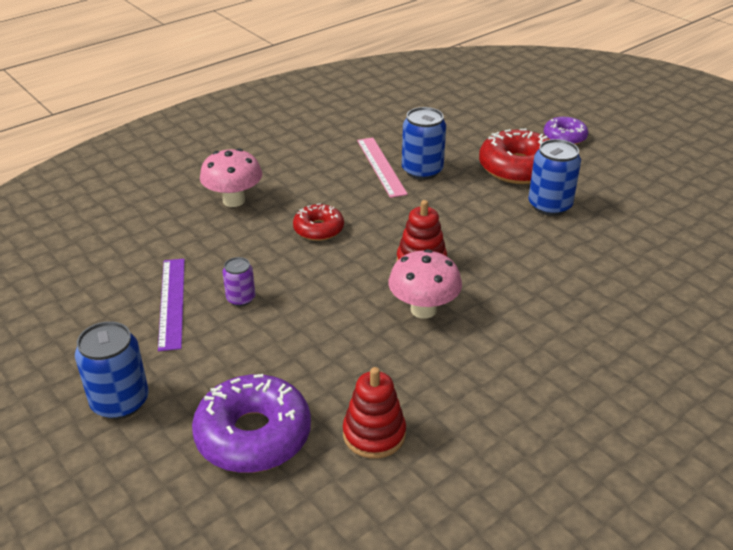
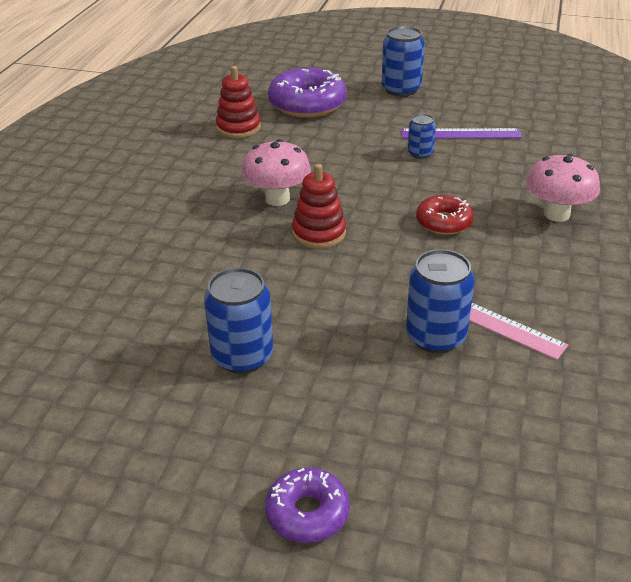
camera: 145 degrees right, 0 degrees up
(172, 302) = (460, 134): purple ruler -> purple ruler turned 45 degrees counterclockwise
(241, 298) = (420, 153): purple can -> blue can
(517, 168) = (327, 402): red donut -> none

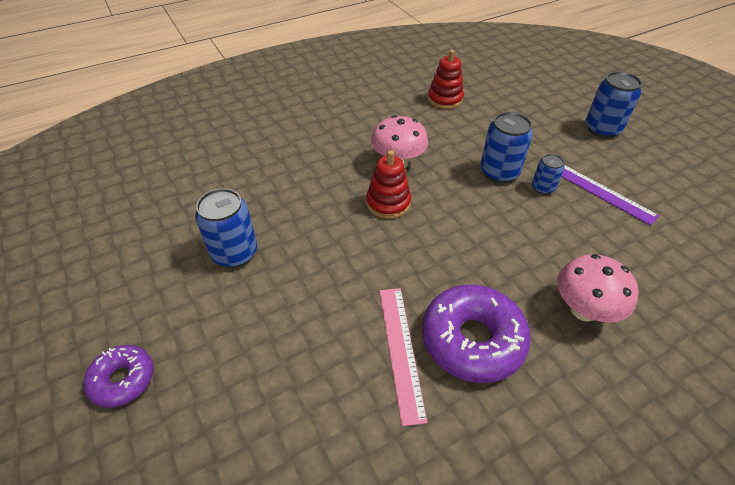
camera: 45 degrees right, 10 degrees up
(307, 104) = (514, 105): purple donut -> purple donut (472, 340)
(435, 337) = (350, 333): blue can -> blue can (499, 172)
(443, 222) = (481, 253): red donut -> none

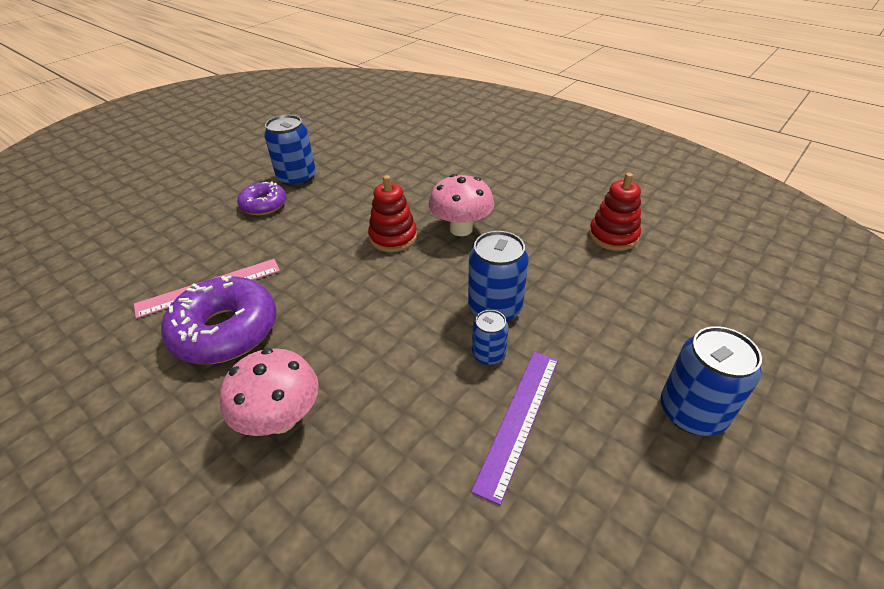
camera: 70 degrees right, 5 degrees down
(123, 380) = (176, 174): purple donut -> purple donut (264, 205)

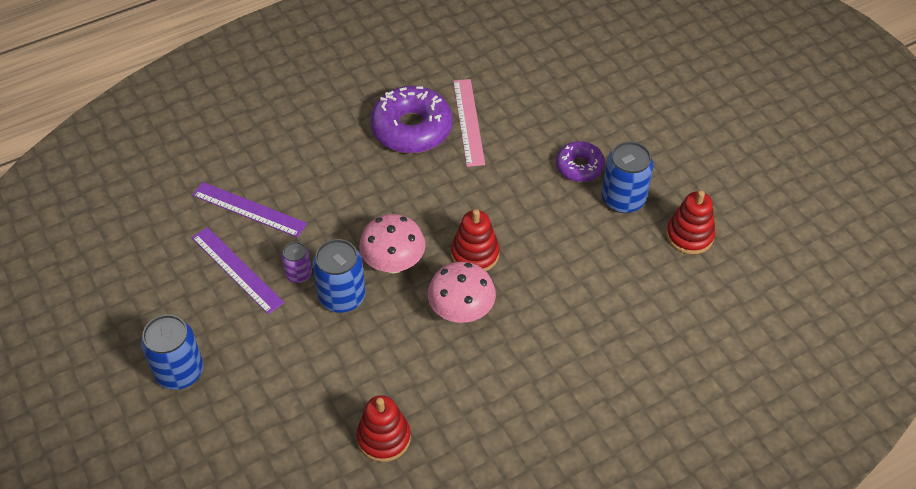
camera: 110 degrees right, 10 degrees up
(281, 419) = (313, 150): pink mushroom -> pink mushroom (393, 263)
(325, 146) = (689, 235): none -> red stacking toy
(415, 451) = (249, 209): none -> purple ruler
(488, 354) = (299, 274): blue can -> purple can

